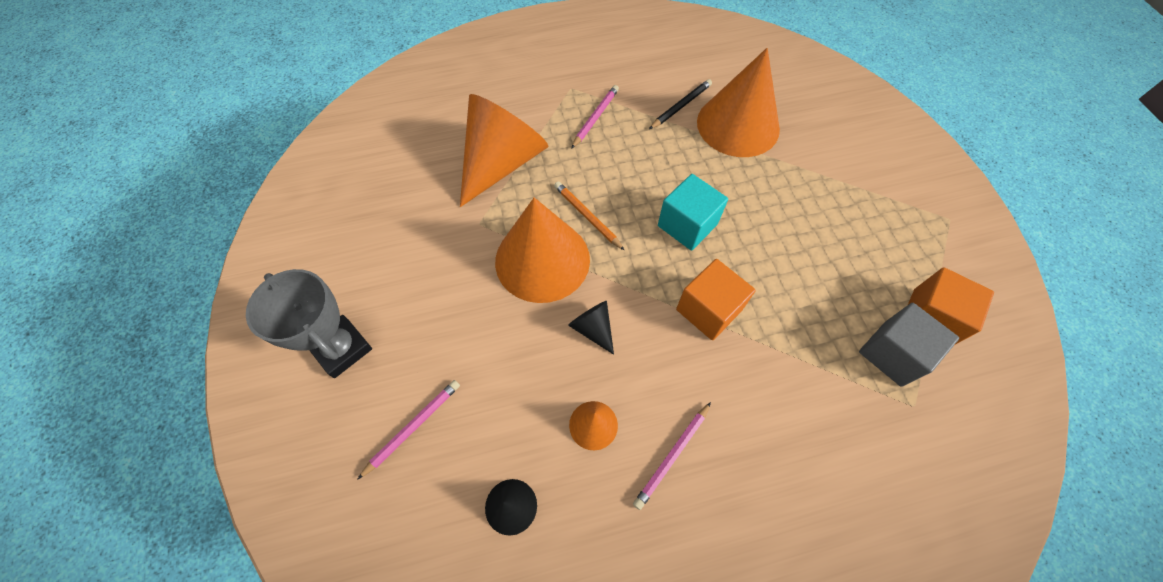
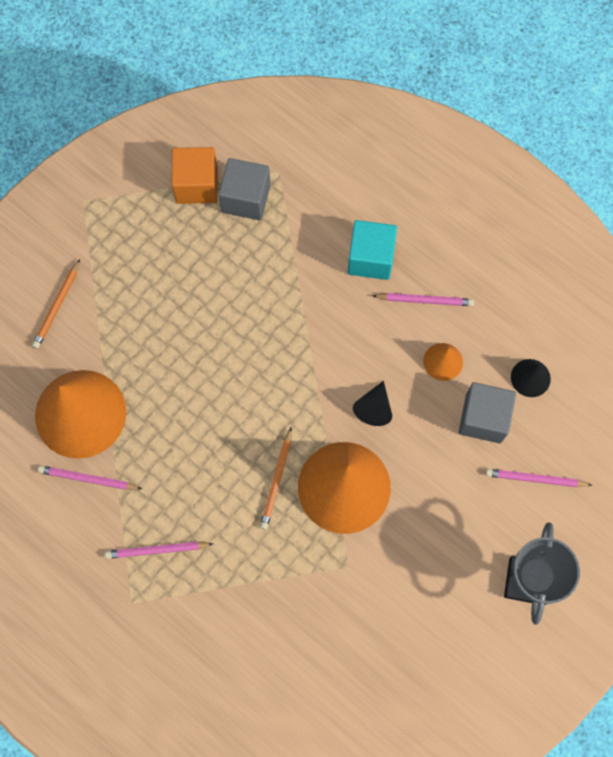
camera: 125 degrees left, 10 degrees up
(502, 162) = (271, 598): orange cone -> none
(508, 422) = (483, 418): none -> grey cube
(681, 106) = (88, 479): black pencil -> pink pencil
(687, 225) = (229, 394): turquoise cube -> turquoise cube (370, 258)
(708, 310) = (298, 335): orange cube -> none
(846, 153) = (57, 306): none -> orange pencil

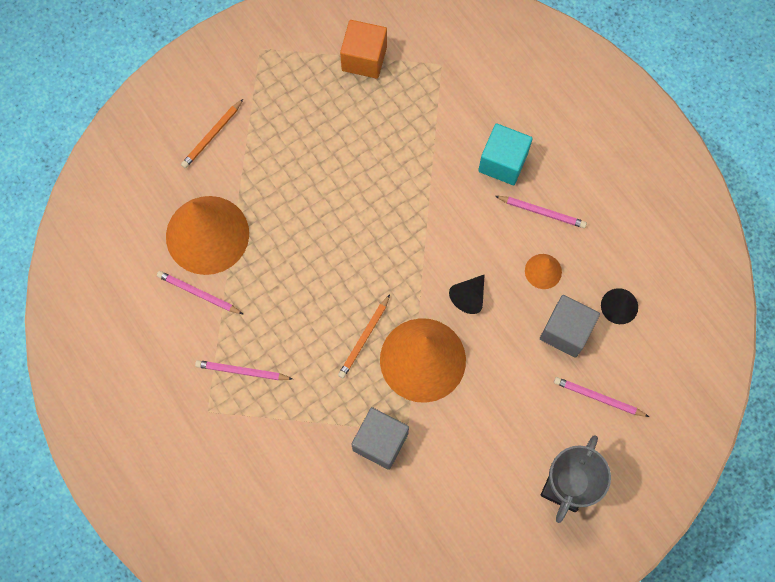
camera: 15 degrees right, 0 degrees up
(246, 198) = (405, 81): grey cube -> grey cube (380, 442)

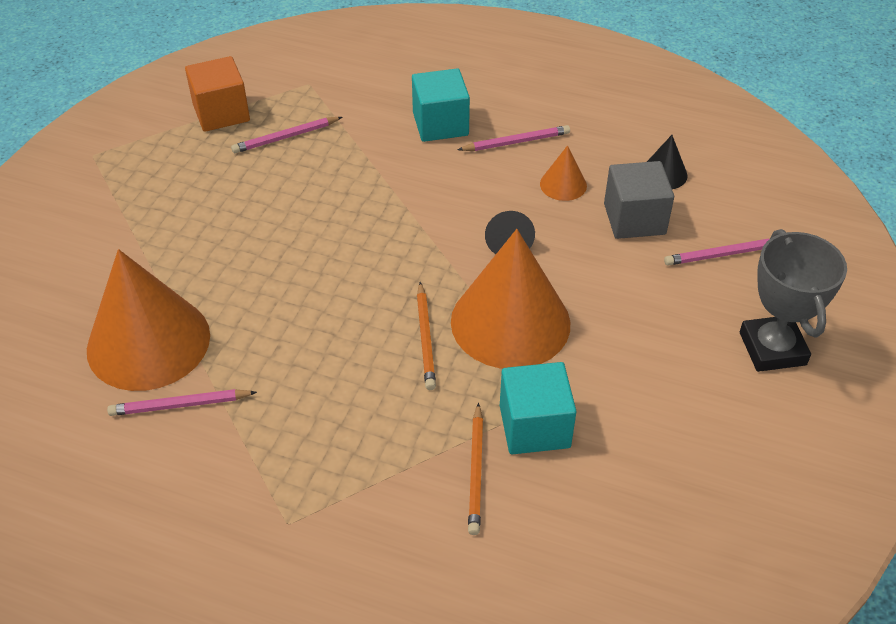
camera: 35 degrees left, 25 degrees down
(212, 135) = (87, 250): orange pencil -> orange pencil (476, 471)
(242, 371) = (301, 454): pink pencil -> pink pencil (285, 137)
(380, 442) = (534, 426): grey cube -> turquoise cube

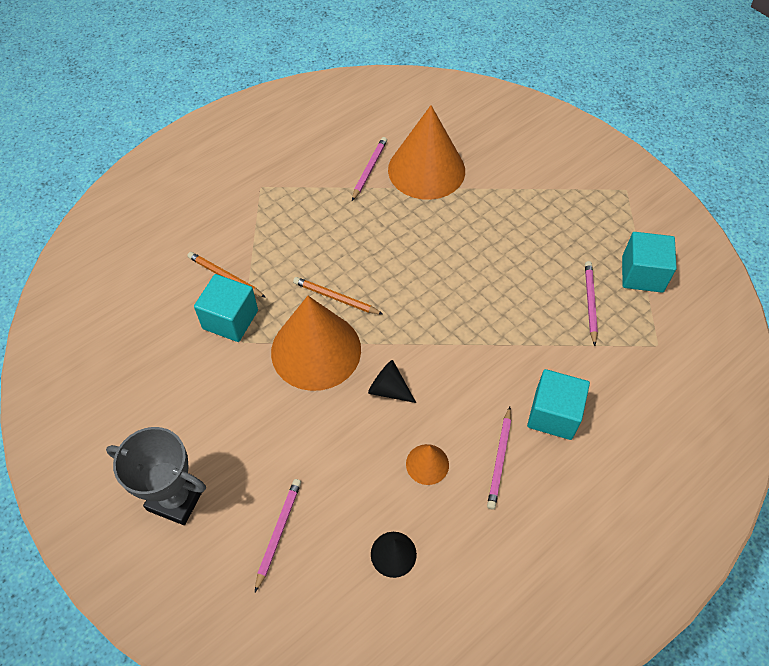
camera: 120 degrees right, 10 degrees up
(221, 113) = (642, 274): orange cube -> turquoise cube
(634, 219) = (357, 492): grey cube -> none

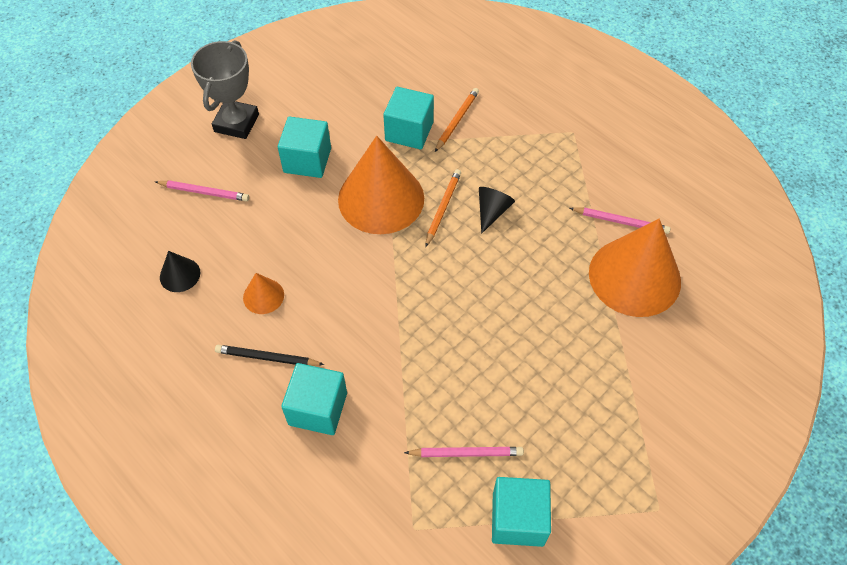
camera: 85 degrees right, 0 degrees up
(251, 419) = (307, 160): none -> turquoise cube
(388, 389) = (341, 260): black cone -> black cone (492, 211)
(499, 459) = (267, 358): pink pencil -> black pencil

